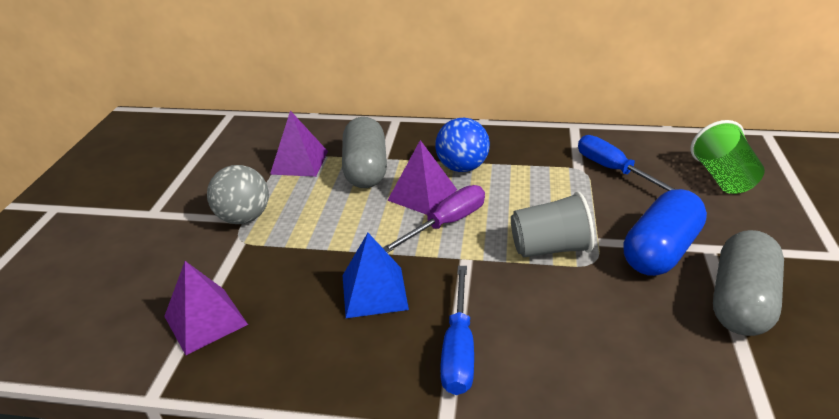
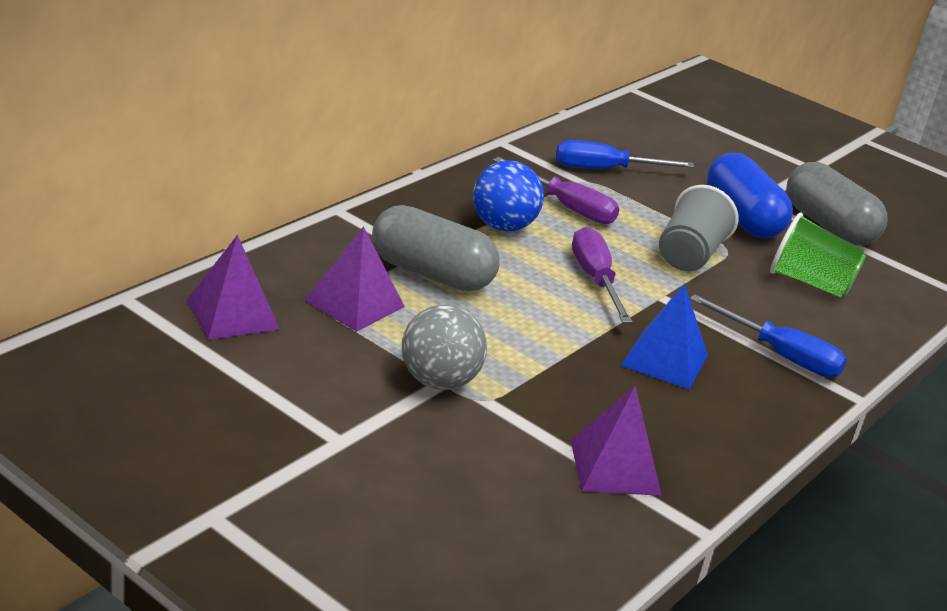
camera: 65 degrees left, 5 degrees down
(422, 194) = (527, 268): purple pyramid -> purple pyramid (232, 314)
(530, 177) = (566, 207): none -> purple screwdriver
(722, 178) = (674, 141): green cup -> green cup (809, 282)

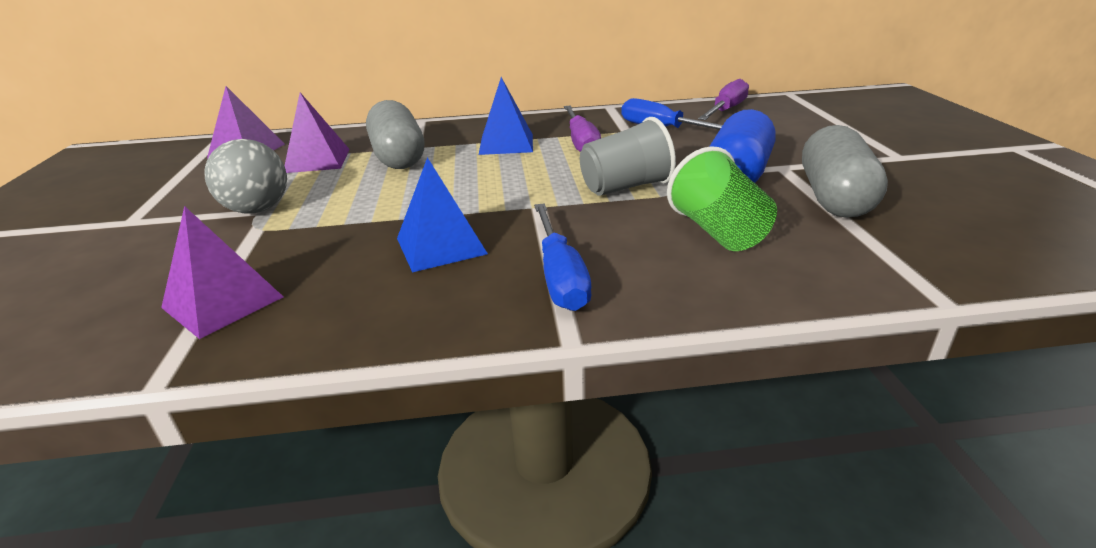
camera: 50 degrees right, 0 degrees up
(503, 226) = (506, 144): blue ball -> blue pyramid
(595, 279) = (506, 184): purple screwdriver -> purple screwdriver (726, 110)

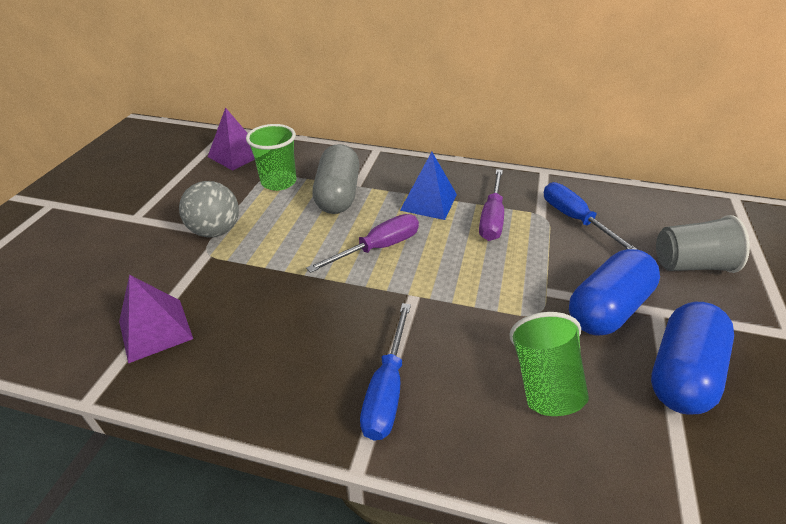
camera: 20 degrees right, 10 degrees up
(317, 160) = (279, 182): purple pyramid -> green cup
(441, 246) = (319, 319): blue pyramid -> none
(625, 187) = (497, 293): grey cup -> grey cup (690, 265)
(726, 110) = (652, 208): purple screwdriver -> purple screwdriver (378, 248)
(834, 197) = (682, 373): grey capsule -> blue capsule

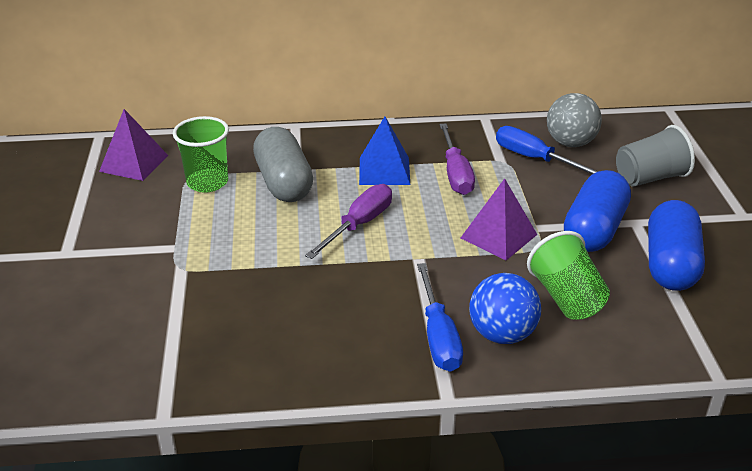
camera: 20 degrees left, 5 degrees down
(155, 330) = (183, 346): purple pyramid -> purple pyramid (498, 236)
(216, 231) = (174, 246): grey ball -> grey ball (570, 143)
(453, 407) = (502, 334): none -> blue ball

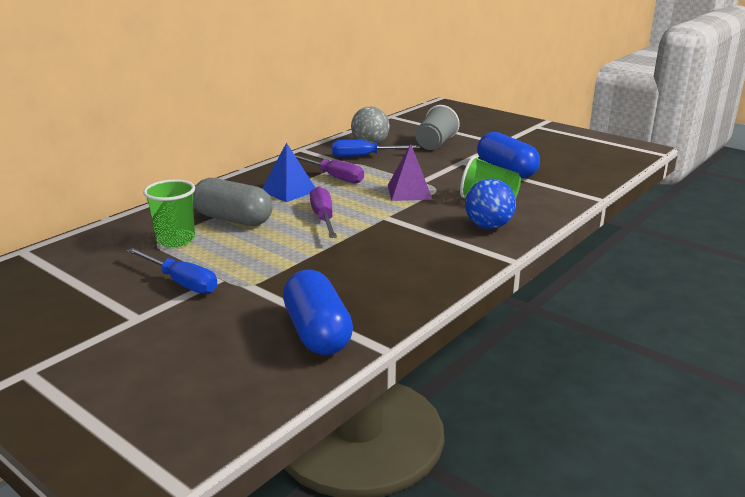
camera: 45 degrees left, 10 degrees down
(134, 163) = (90, 253): purple pyramid -> none
(438, 336) = (461, 241): blue screwdriver -> blue screwdriver (181, 282)
(594, 230) = (449, 172): blue capsule -> blue capsule (317, 332)

